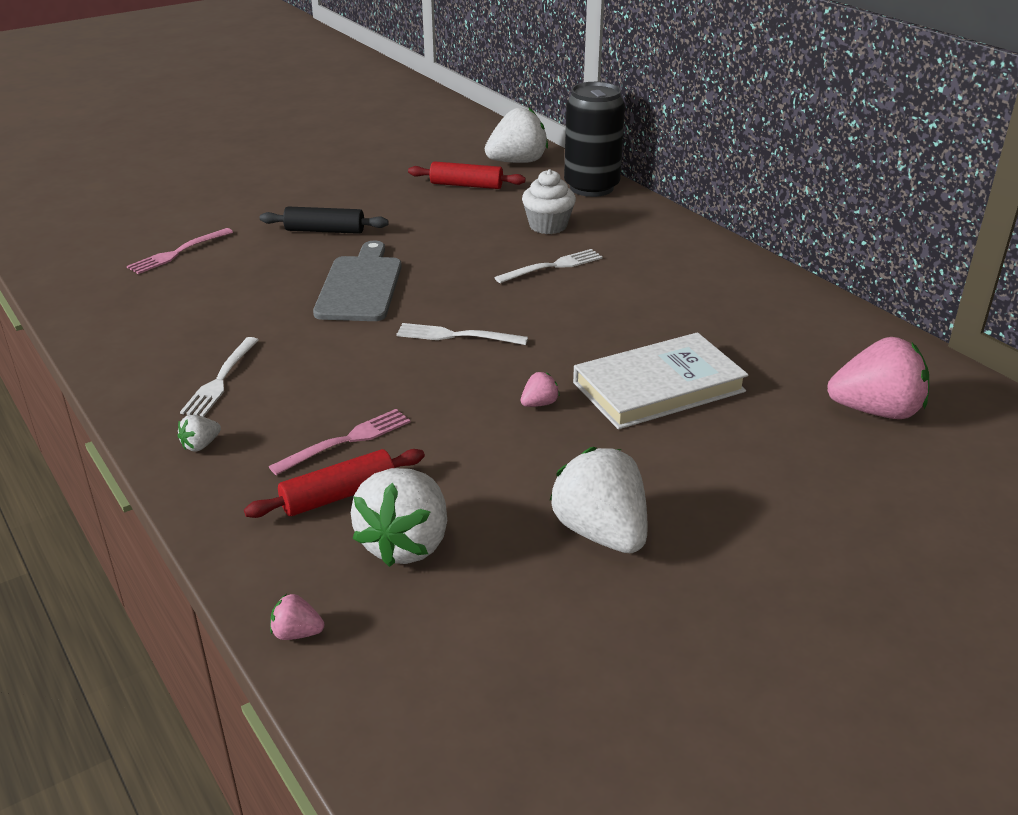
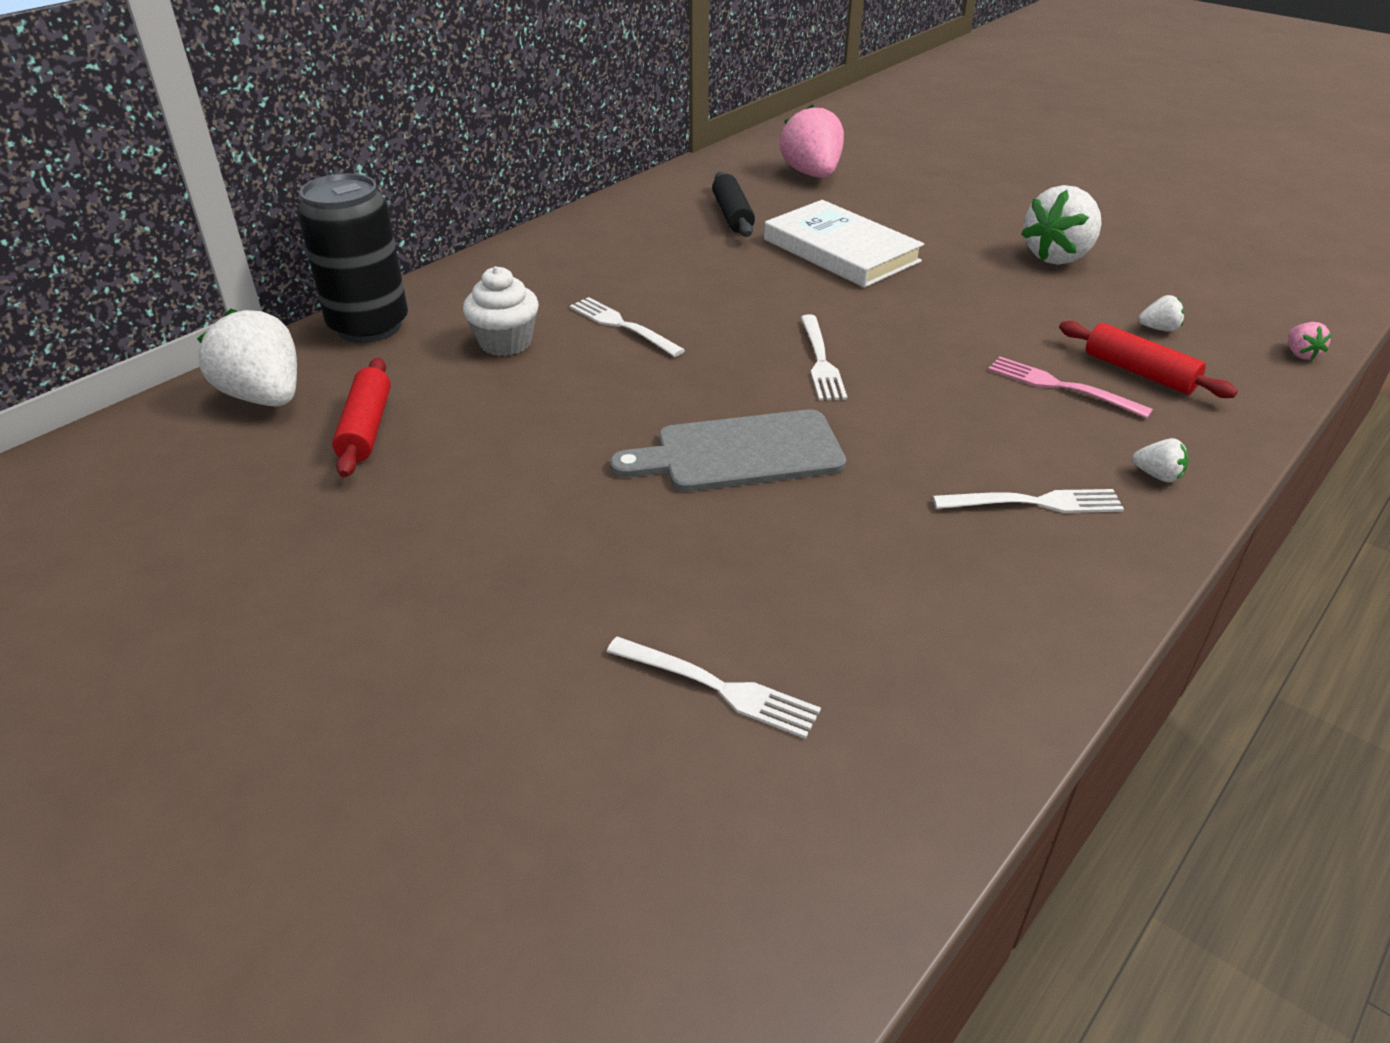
camera: 105 degrees left, 5 degrees up
(178, 253) = (719, 688): pink fork -> white fork
(325, 231) = (574, 532): black rolling pin -> black rolling pin (732, 215)
(406, 544) = (1159, 329): white strawberry -> white strawberry, size x0.43
(539, 404) = (912, 299): pink strawberry -> none

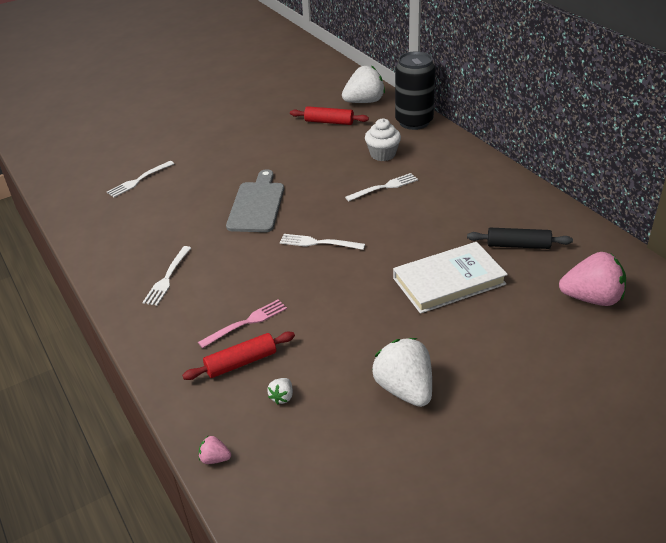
camera: 110 degrees right, 0 degrees up
(1157, 475) = (155, 326): white strawberry -> none

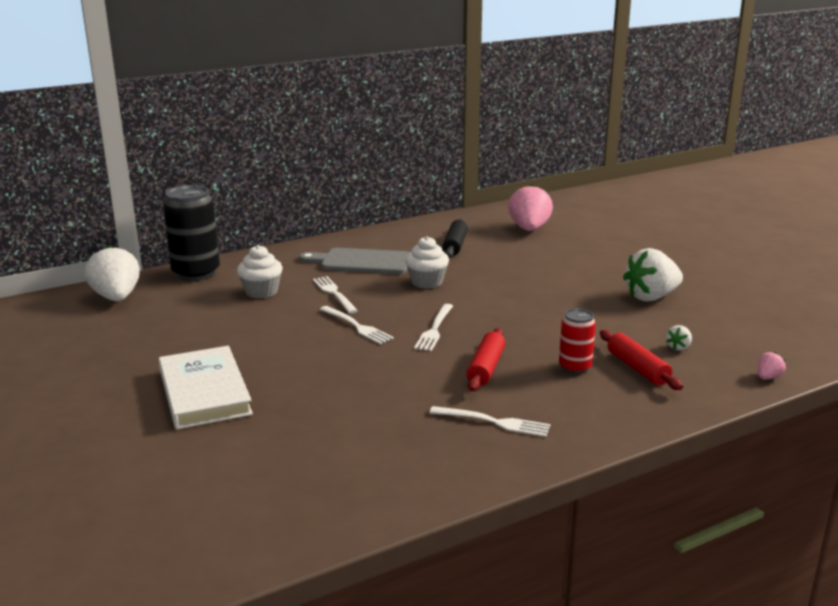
camera: 90 degrees left, 15 degrees down
(139, 180) = (230, 468): white fork -> white fork (357, 326)
(215, 458) = (768, 377): pink strawberry -> pink strawberry turned 150 degrees counterclockwise
(246, 322) = (575, 367): pink fork -> red can
(257, 205) = (342, 366): grey cutting board -> grey cutting board (362, 262)
(282, 397) = (678, 347): white strawberry -> white strawberry turned 105 degrees clockwise
(329, 122) = (154, 320): red rolling pin -> red rolling pin (486, 368)
(417, 233) = (427, 282): none -> white cupcake
(449, 281) = (505, 273): white book -> white book (204, 392)

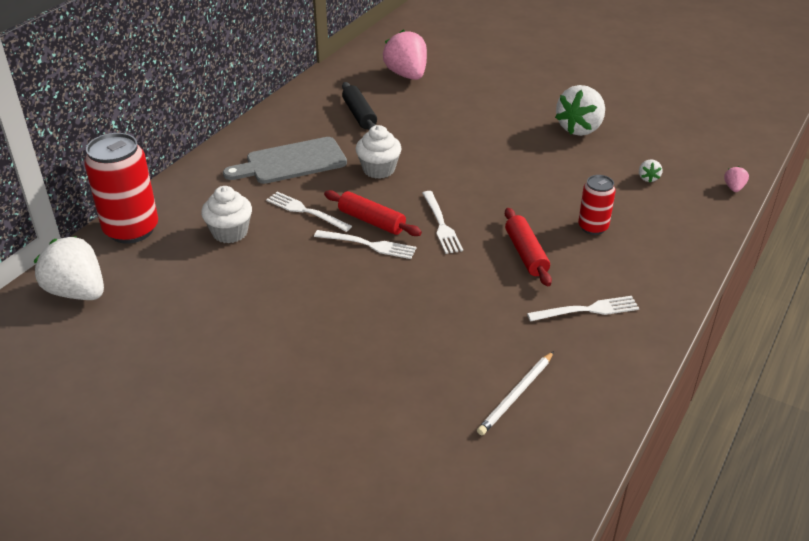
camera: 30 degrees left, 15 degrees up
(196, 273) = (131, 230): black can -> red can
(204, 392) = (307, 377): white book -> none
(353, 458) = (516, 395): none -> white pencil
(637, 368) = (639, 211): red rolling pin -> red rolling pin (371, 221)

